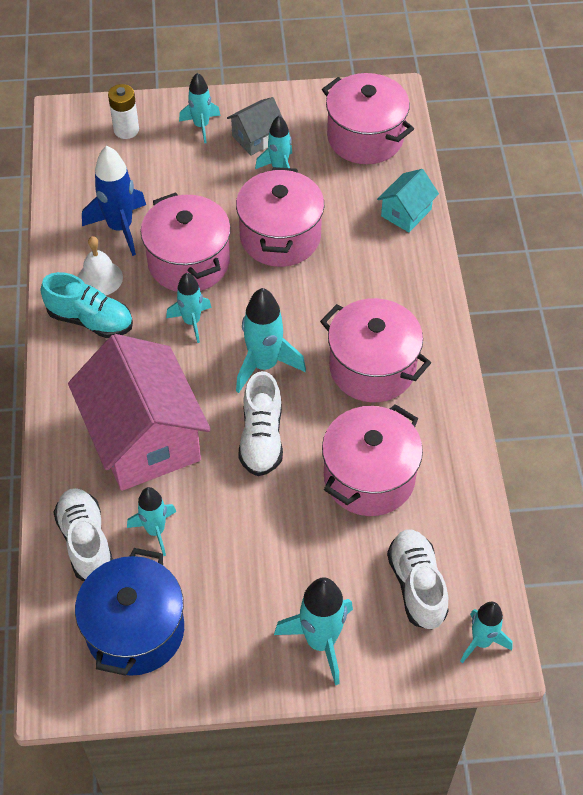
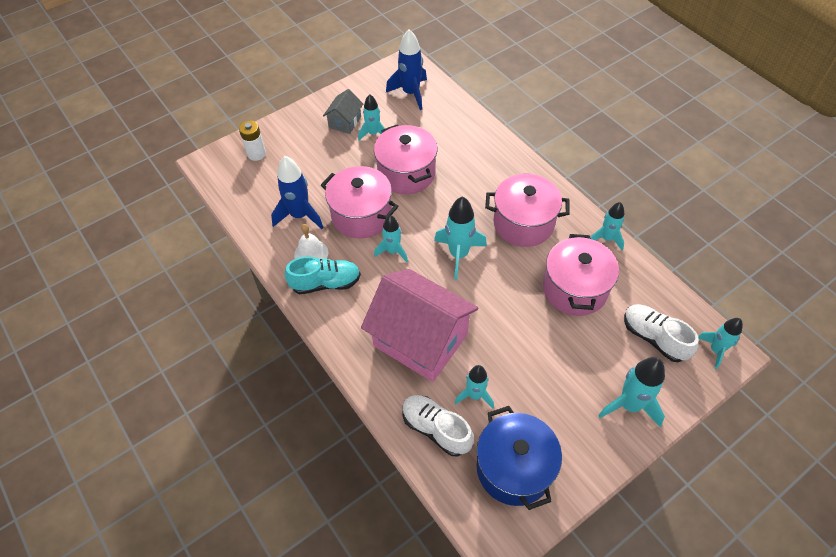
camera: 30 degrees left, 0 degrees up
(201, 126) = (304, 130): turquoise rocket -> turquoise rocket (606, 238)
(261, 438) = (493, 300): white shoe -> none
(365, 137) = (411, 93): pink pot -> blue rocket
(406, 213) = (469, 125): turquoise house -> none

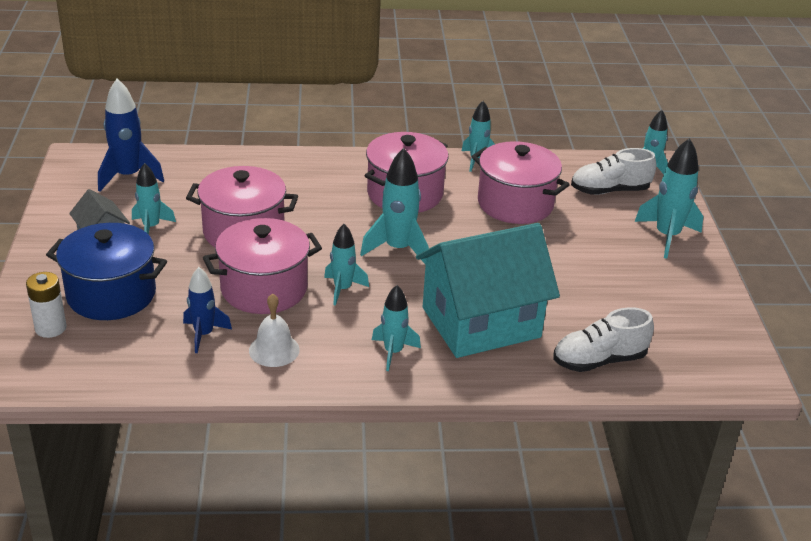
camera: 60 degrees left, 20 degrees down
(300, 215) = (204, 334): blue rocket -> blue rocket, size x0.65
(325, 283) = (331, 357): turquoise shoe -> none
(420, 340) = (481, 322): pink house -> turquoise house
(475, 395) = (581, 317): turquoise rocket -> turquoise rocket (393, 352)
(514, 468) = (681, 331): blue pot -> blue pot (111, 294)

